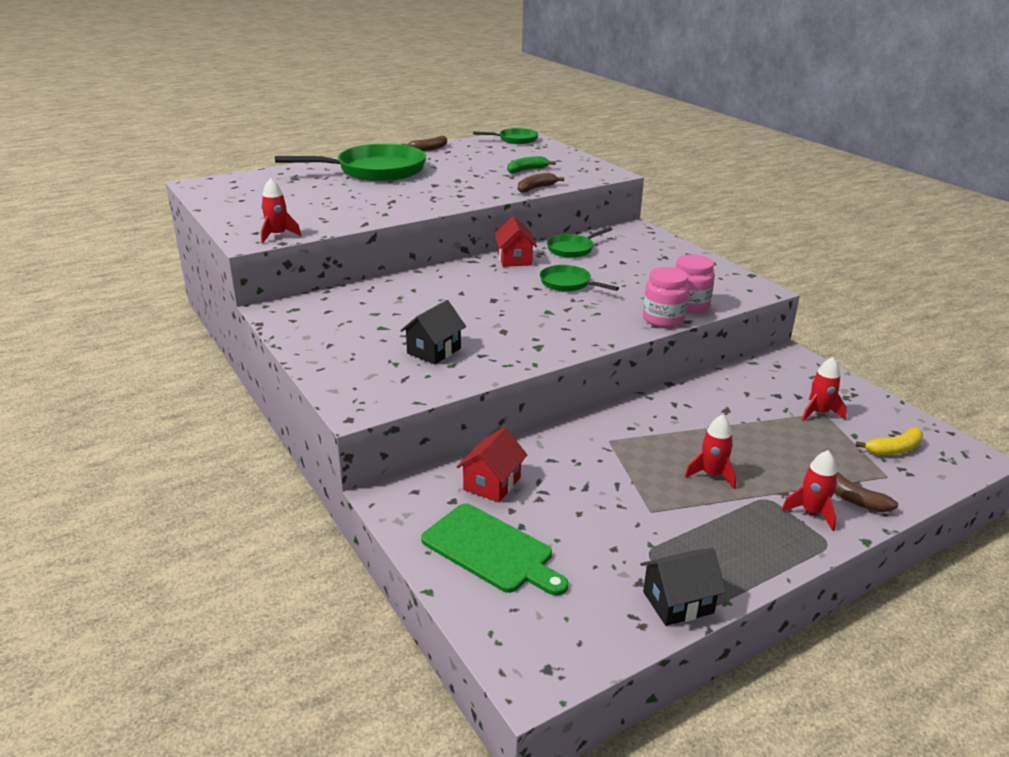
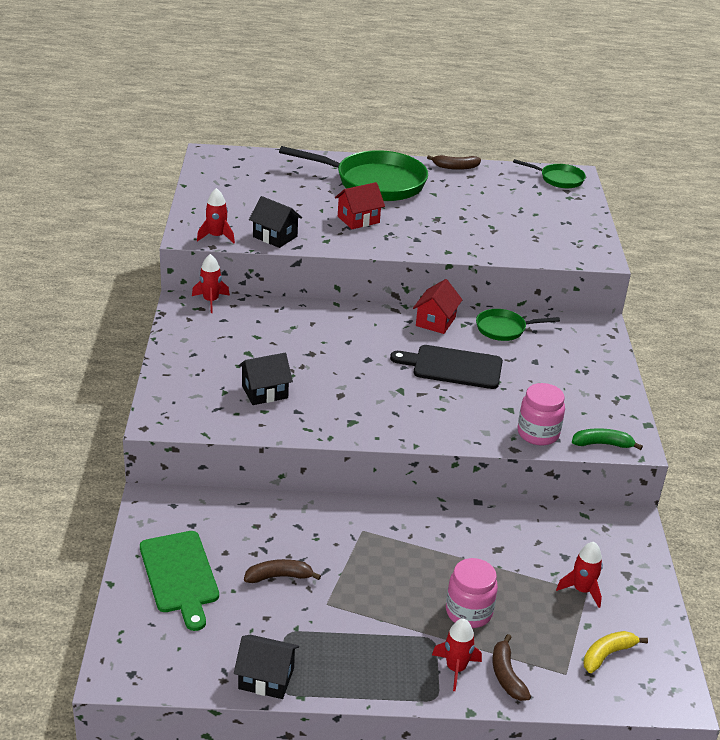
camera: 30 degrees right, 5 degrees up
(334, 222) = (275, 236): none -> black house
(492, 483) = (233, 524): red house -> red house (358, 219)
(527, 170) = (519, 226): green banana -> green banana (602, 444)
(536, 188) = (499, 253): brown banana -> brown banana (279, 576)
(568, 284) = (453, 367): green pan -> black cutting board
(663, 319) = (494, 439): pink jar -> pink jar (468, 612)
(712, 474) = (412, 598): red rocket -> red rocket (211, 301)
(894, 449) = (607, 655): yellow banana -> yellow banana turned 135 degrees clockwise

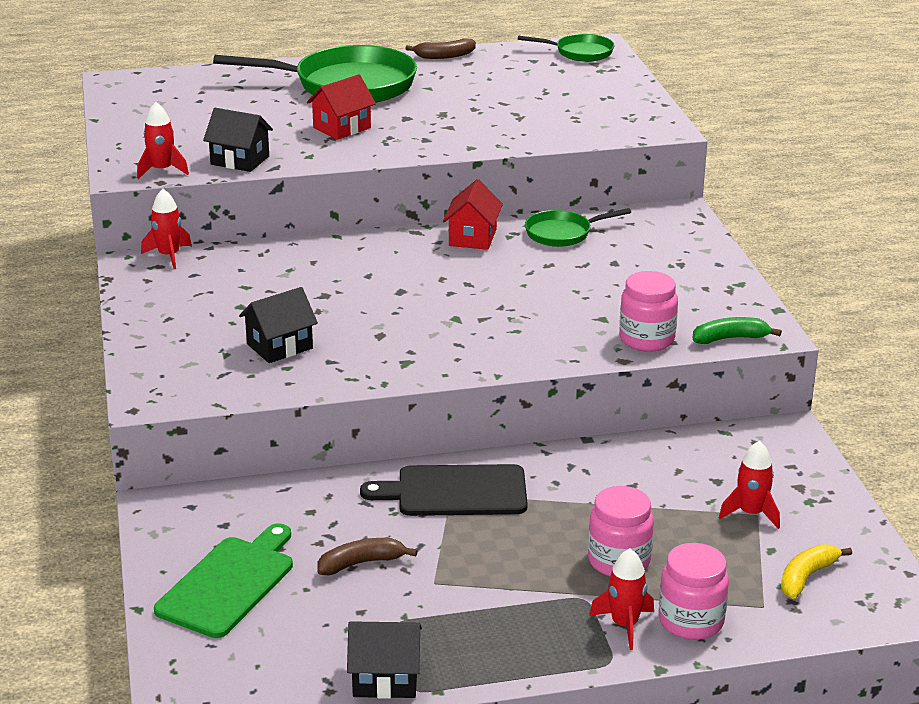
camera: 10 degrees left, 5 degrees down
(180, 575) = (229, 583): green cutting board -> green cutting board turned 120 degrees counterclockwise
(453, 367) = (513, 284): black cutting board -> black cutting board (455, 492)
(506, 675) = (691, 621): brown banana -> pink jar

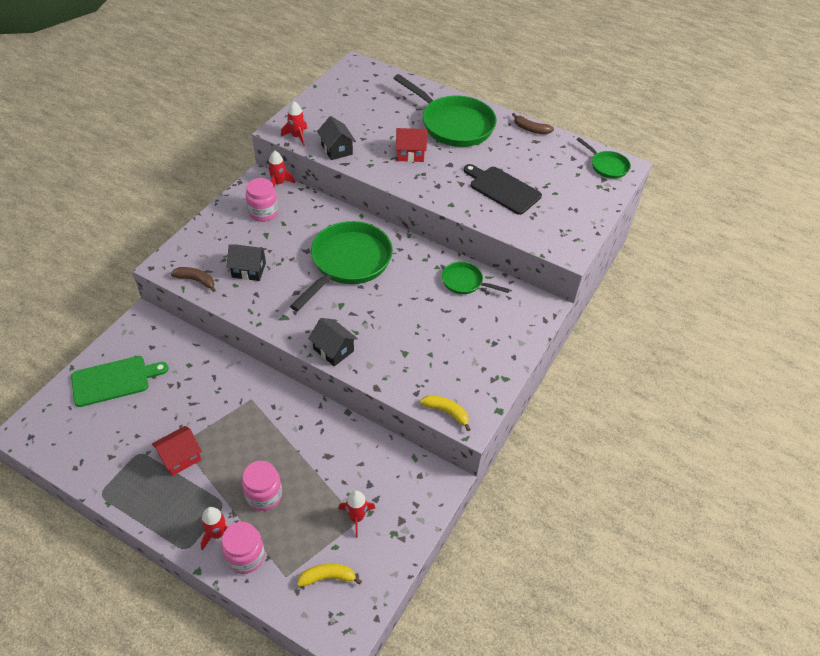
camera: 40 degrees right, 20 degrees up
(361, 563) = (170, 409): brown banana -> brown banana (196, 280)
(385, 679) = (99, 479): black house -> black house (333, 350)
(397, 281) = (348, 263): none -> green pan
(455, 492) = (254, 399): black cutting board -> black cutting board (502, 189)
(472, 237) = (419, 256): red house -> red house (180, 457)
(646, 339) = (406, 382): pink jar -> pink jar (263, 213)
(730, 338) = (446, 412): green banana -> yellow banana

